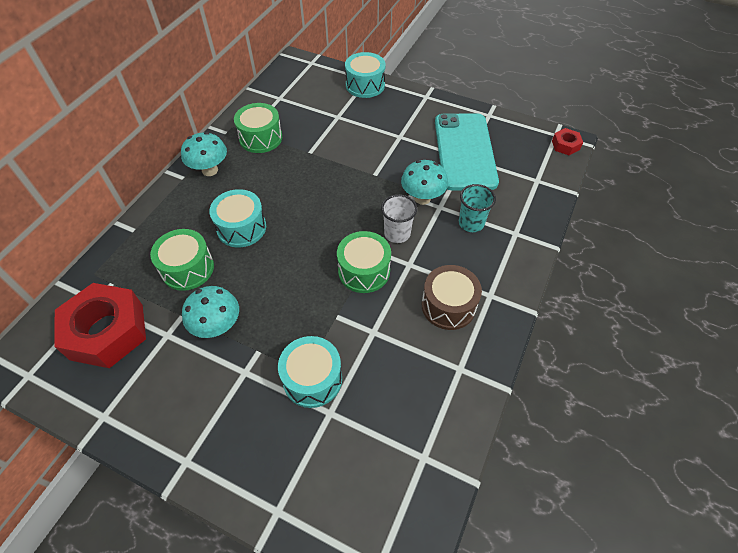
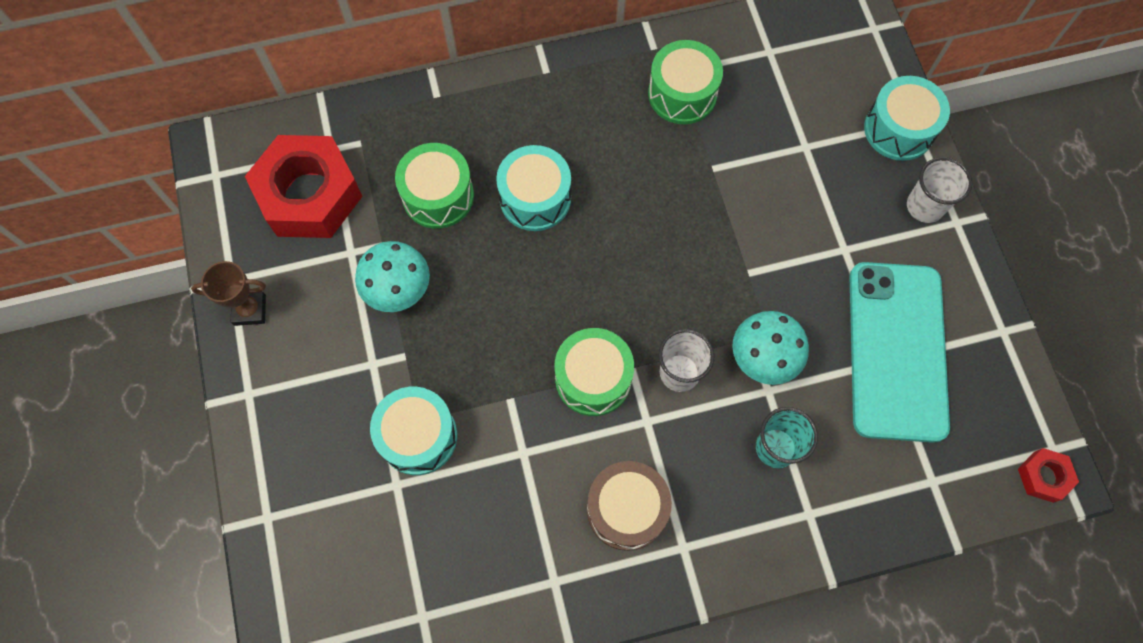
camera: 50 degrees right, 15 degrees up
(135, 419) = (250, 310): none -> brown trophy
(210, 170) = (582, 88): turquoise mushroom -> none
(408, 100) = (924, 206): none -> white cup
(465, 151) = (897, 350): turquoise phone -> turquoise phone turned 45 degrees counterclockwise

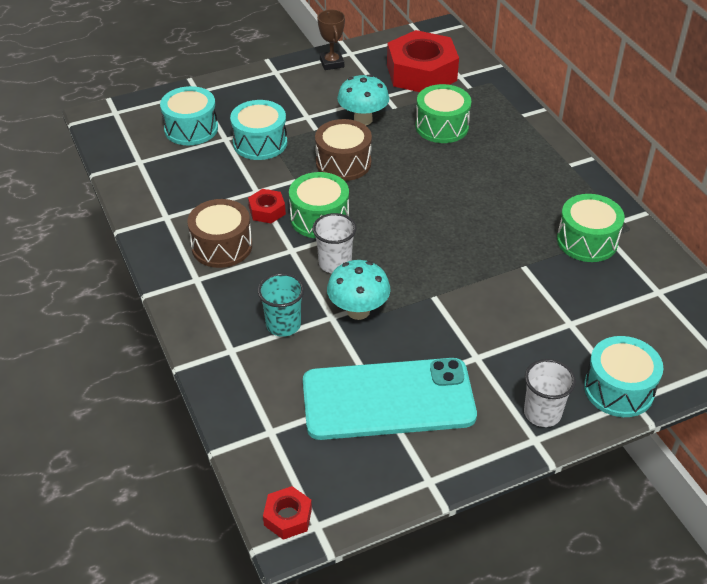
camera: 80 degrees right, 25 degrees down
(487, 331) = (343, 163): none -> brown drum
(535, 198) = (457, 172): turquoise drum -> turquoise drum (191, 128)
(567, 443) = (267, 211): none -> red nut

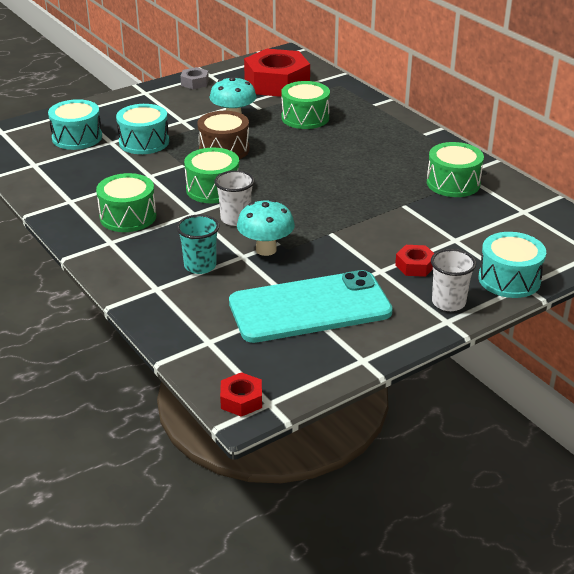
camera: 10 degrees left, 10 degrees down
(222, 246) = (128, 217): brown drum -> green drum
(267, 211) = (163, 188): red nut -> red nut (415, 266)
(332, 63) = (194, 83): brown trophy -> grey nut

